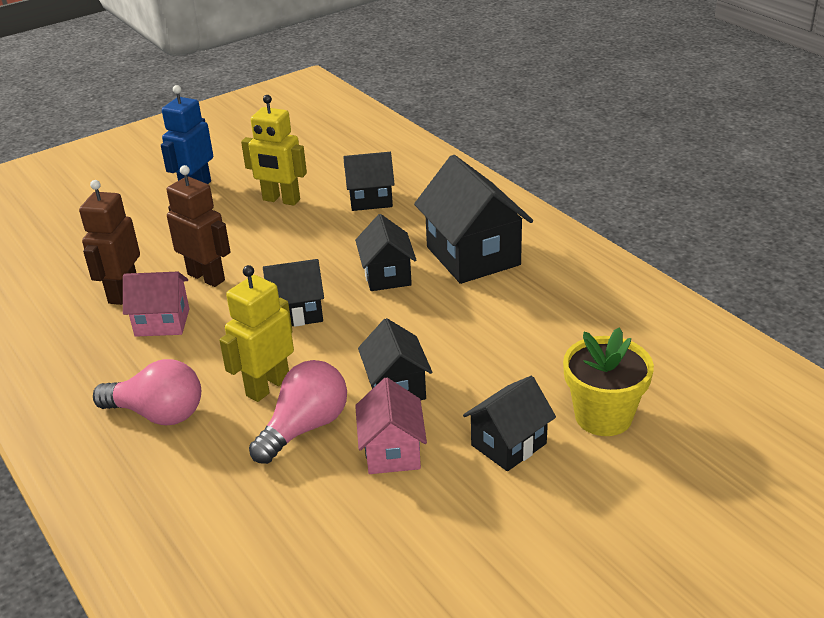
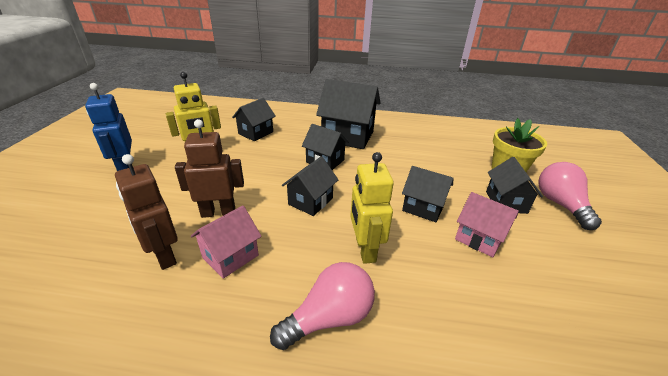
camera: 50 degrees left, 0 degrees up
(305, 427) = (423, 257): pink light bulb -> pink light bulb (560, 204)

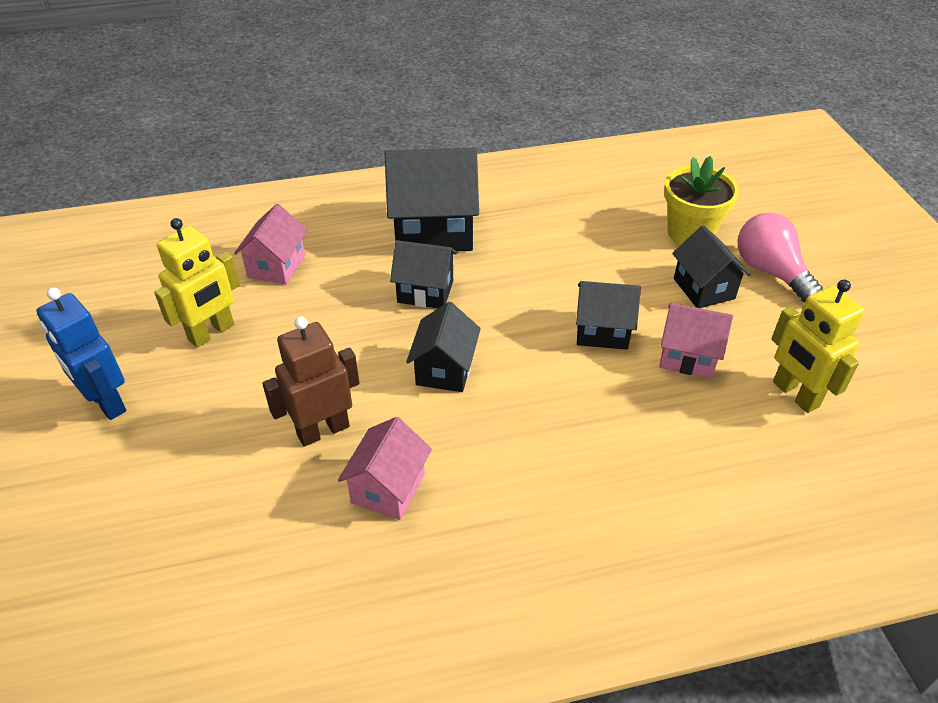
camera: 20 degrees left, 10 degrees up
(164, 255) = (295, 518): brown robot -> none
(256, 133) = (276, 266): black house -> pink house
(329, 318) = (558, 520): pink light bulb -> none
(365, 249) = (556, 419): yellow robot -> yellow robot (795, 394)

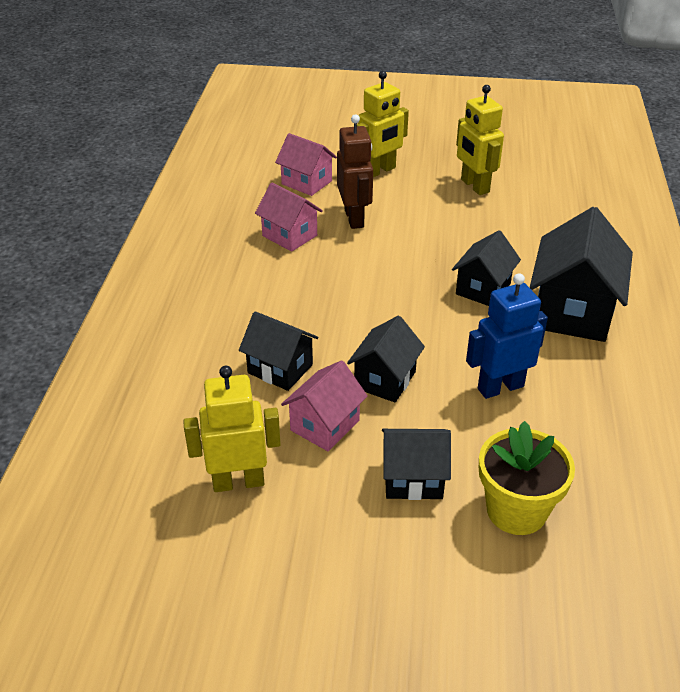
camera: 110 degrees right, 5 degrees down
(106, 402) = (424, 146): blue robot -> blue robot (500, 387)
(188, 435) = (379, 171): none -> yellow robot
(276, 266) = (544, 220): pink house -> pink house (306, 182)
(444, 369) = (384, 280): black house -> black house (280, 369)
(770, 271) = (418, 555): pink light bulb -> none

